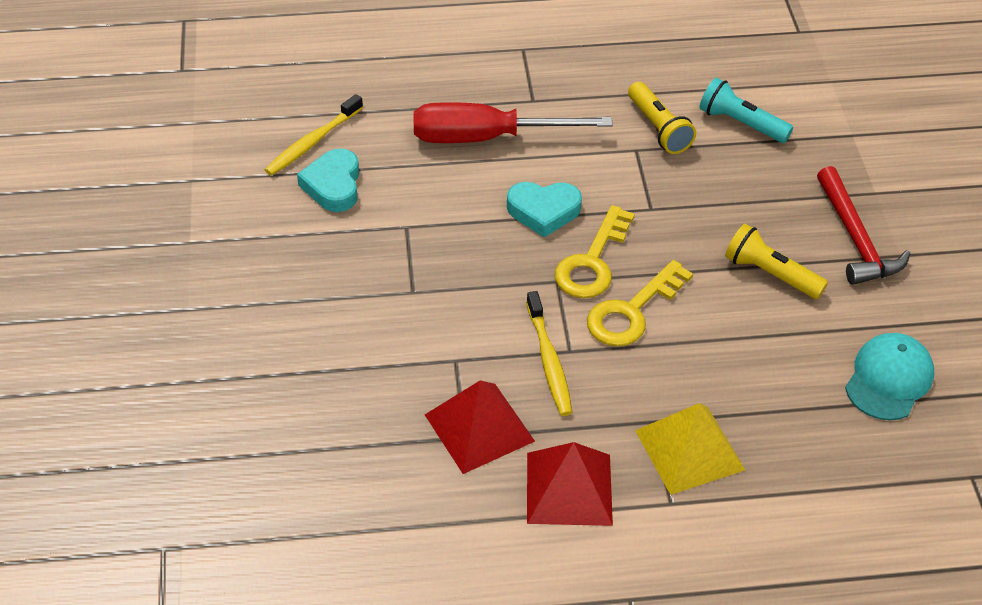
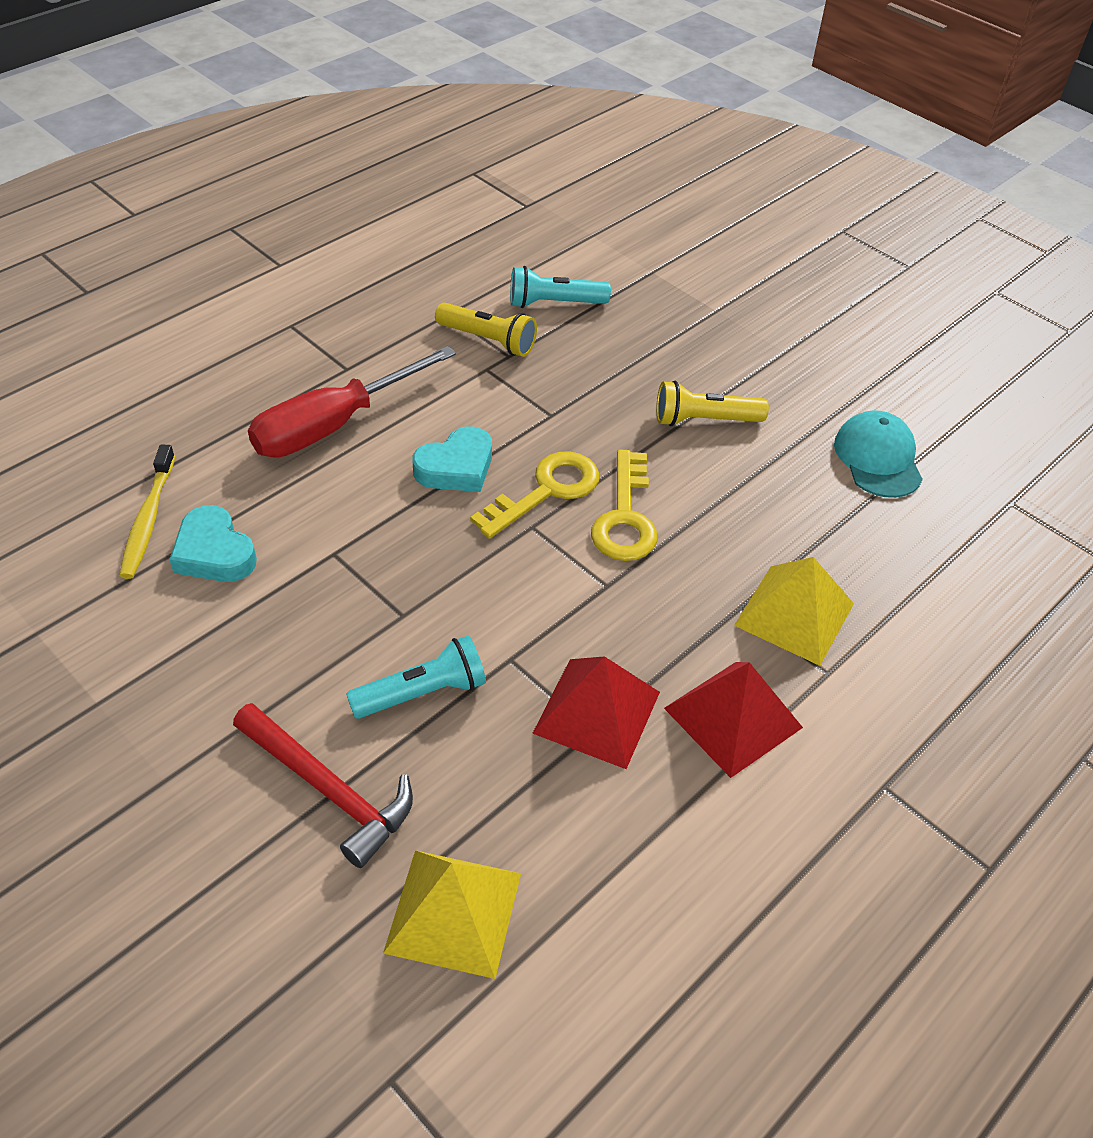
camera: 40 degrees left, 0 degrees up
(278, 485) = (453, 912): none -> yellow pyramid
(379, 348) = (422, 693): none -> turquoise flashlight
(549, 361) = (597, 606): yellow toothbrush -> none
(592, 262) = (546, 491): yellow key -> yellow key turned 120 degrees counterclockwise
(855, 238) = (739, 356): red hammer -> red hammer (329, 790)

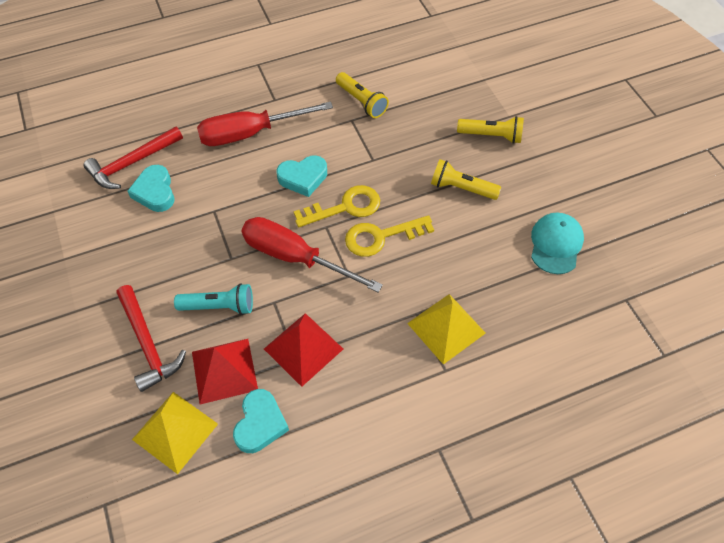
camera: 25 degrees right, 10 degrees up
(148, 519) = (132, 163): yellow toothbrush -> red hammer
(508, 584) = (295, 257): none -> red screwdriver
(554, 303) = (413, 86): turquoise flashlight -> none
(591, 848) = (260, 423): none -> turquoise heart
(625, 517) = (381, 237): yellow key -> yellow key turned 45 degrees clockwise
(706, 341) = (491, 136): none -> yellow flashlight
(733, 717) = (376, 378): red pyramid -> red pyramid (224, 370)

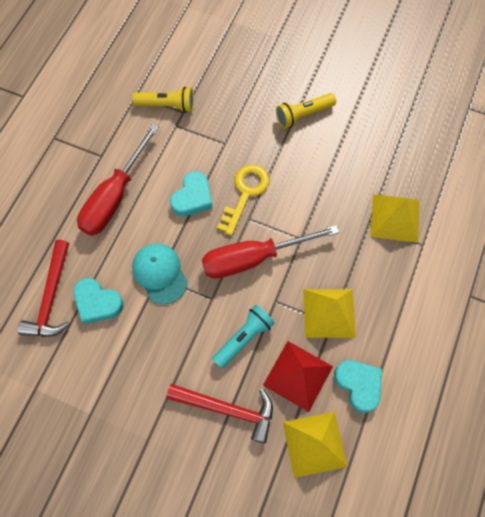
camera: 45 degrees left, 10 degrees up
(303, 348) = (329, 313): red pyramid -> yellow pyramid
(381, 237) = (291, 193): yellow key -> none
(491, 136) = (281, 61): yellow flashlight -> none
(556, 244) = (397, 105): turquoise cap -> turquoise cap (160, 273)

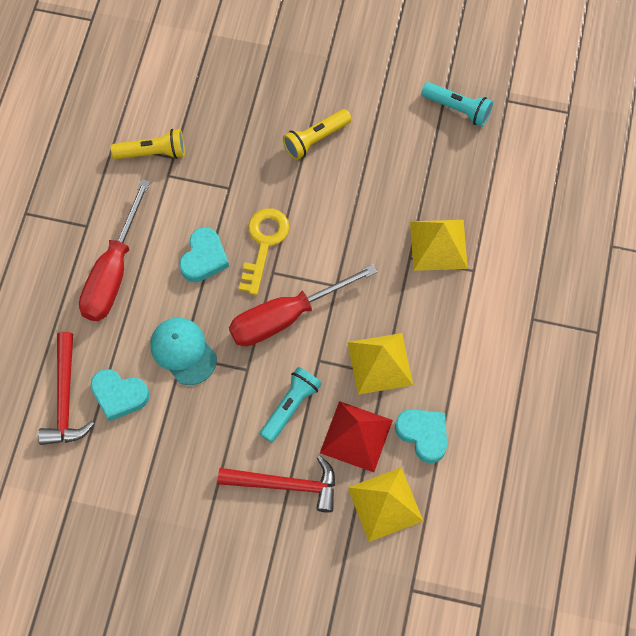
camera: 10 degrees left, 0 degrees up
(426, 108) = (457, 109): none -> turquoise flashlight

